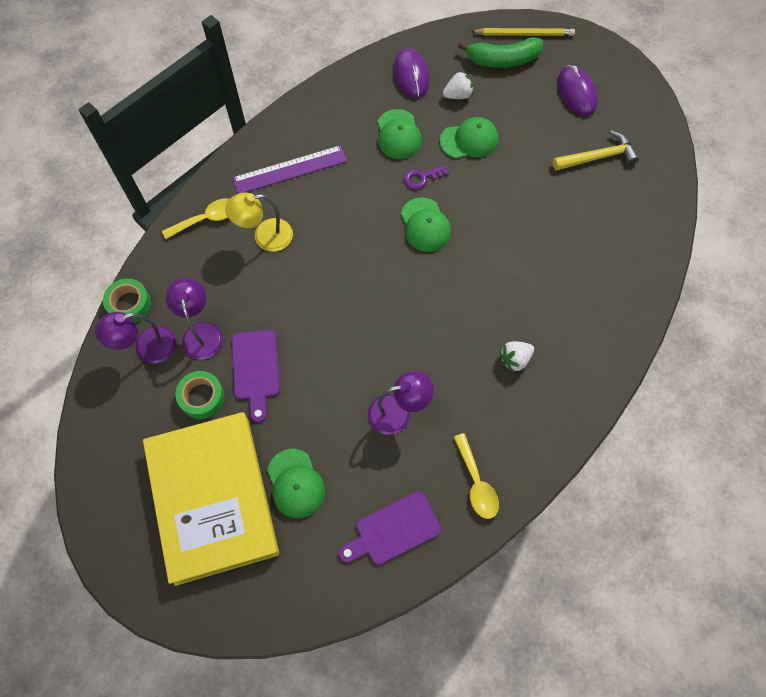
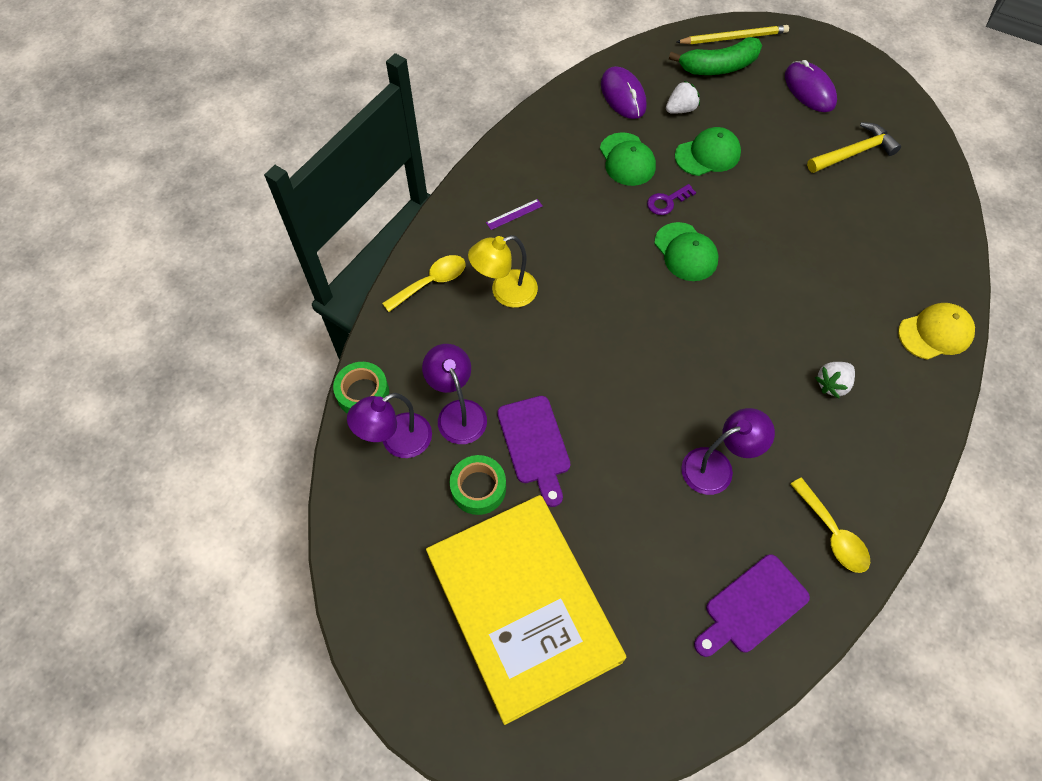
camera: 10 degrees left, 5 degrees down
(290, 170) = (514, 214): purple ruler -> purple ruler, size x0.45
(295, 483) = (619, 571): green cap -> none
(617, 329) = (935, 333): none -> yellow cap

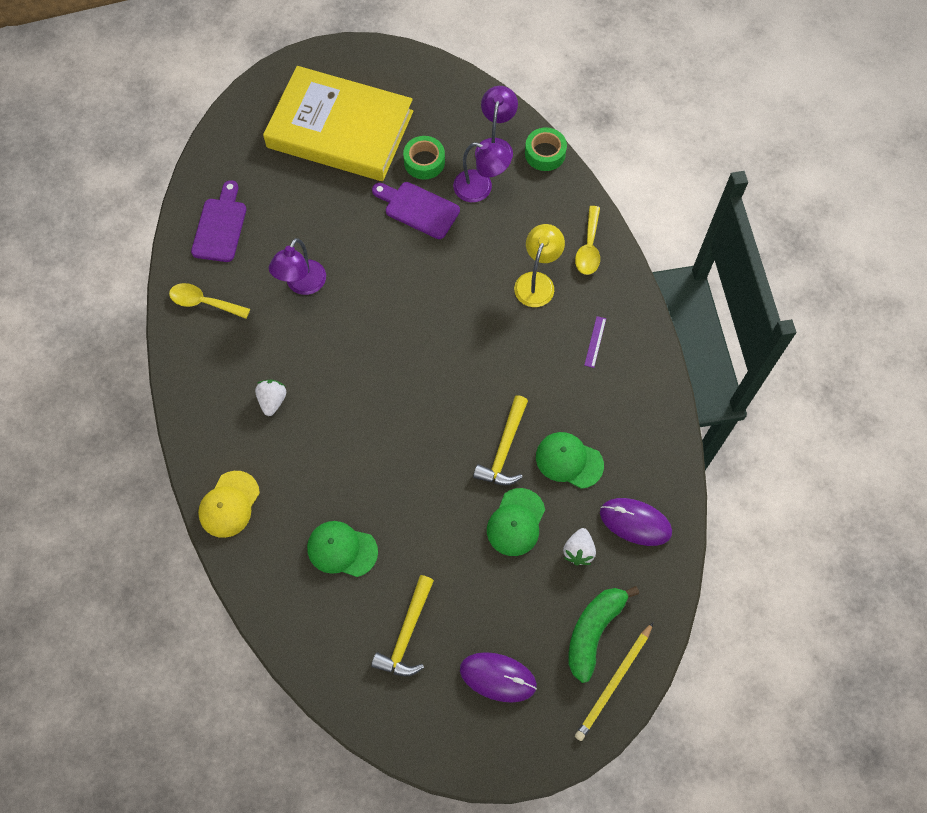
camera: 135 degrees right, 5 degrees up
(667, 202) = (504, 449): purple key -> yellow hammer
(686, 252) = (452, 417): green cap -> green cap (342, 549)

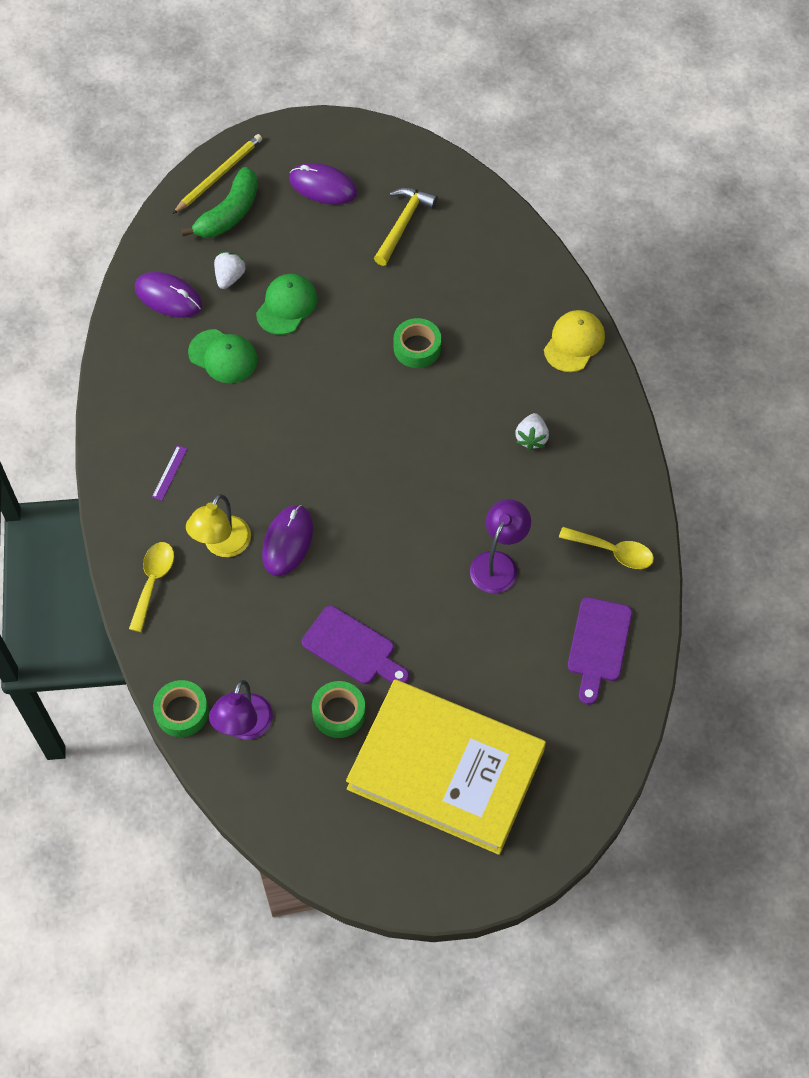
camera: 175 degrees left, 5 degrees down
(342, 549) = (461, 295): green cap -> none
(383, 486) = (417, 348): none -> green tape
(480, 189) = (271, 669): purple lamp -> none
(482, 289) = (287, 542): none -> purple mouse
(504, 449) = (288, 372): yellow hammer -> none

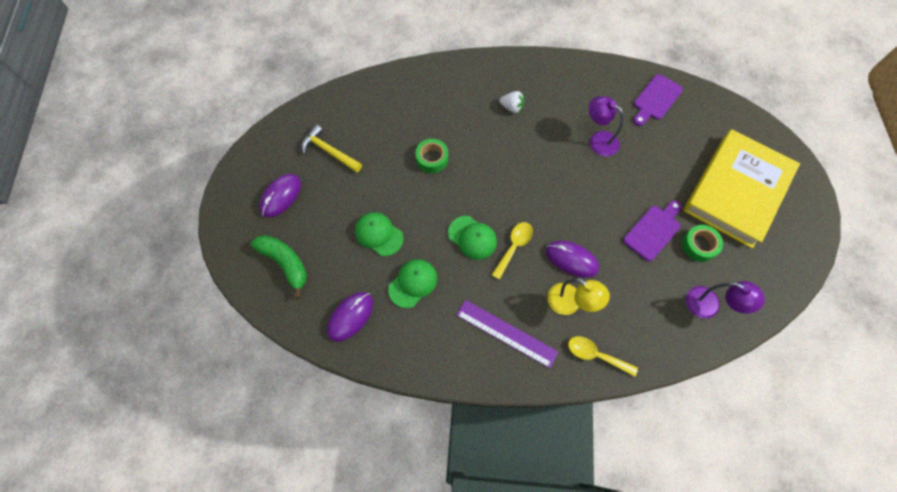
camera: 80 degrees left, 5 degrees up
(170, 473) = (506, 333): purple ruler -> purple ruler, size x2.24
(182, 712) = (698, 346): green tape -> none
(219, 175) = (246, 266): yellow pencil -> none
(229, 277) = (344, 270): white strawberry -> none
(301, 415) = (472, 237): none -> green cap
(574, 342) = (446, 73): yellow cap -> none
(598, 645) = (655, 99): purple cutting board -> purple cutting board turned 105 degrees clockwise
(612, 551) = (595, 81): yellow spoon -> yellow spoon (514, 247)

